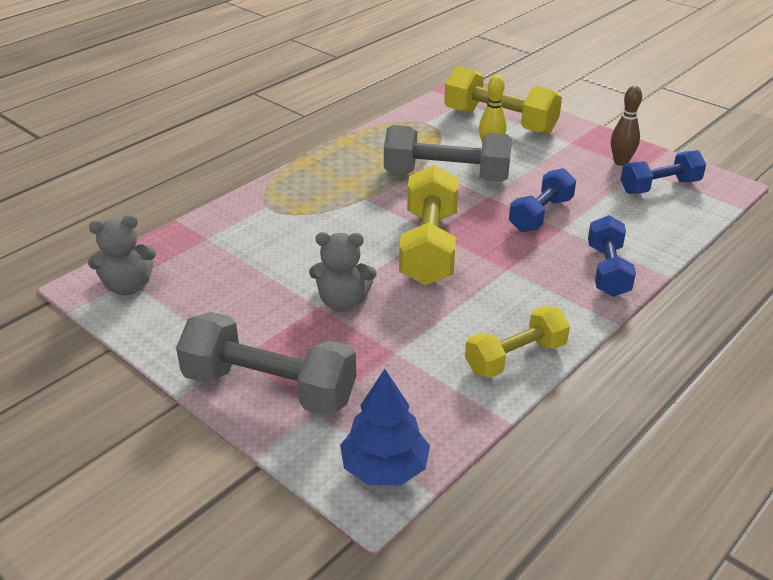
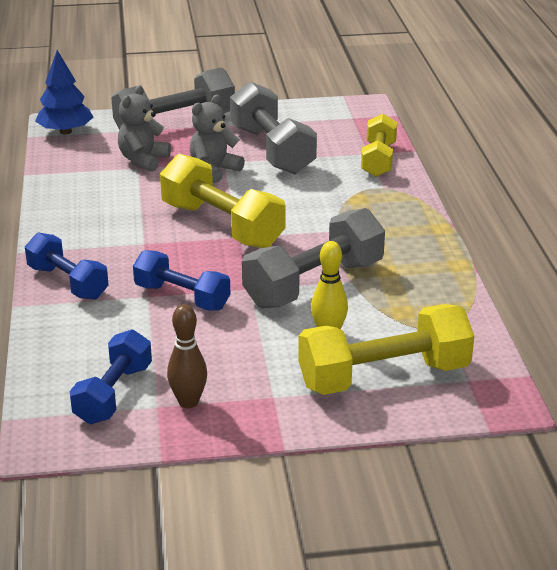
camera: 130 degrees right, 5 degrees down
(128, 286) = (344, 115): grey teddy bear -> grey teddy bear (143, 160)
(261, 290) = (271, 150): none -> grey dumbbell
(515, 357) = (63, 200): yellow dumbbell -> yellow dumbbell (378, 160)
(540, 214) = (182, 297): blue dumbbell -> blue dumbbell turned 45 degrees counterclockwise

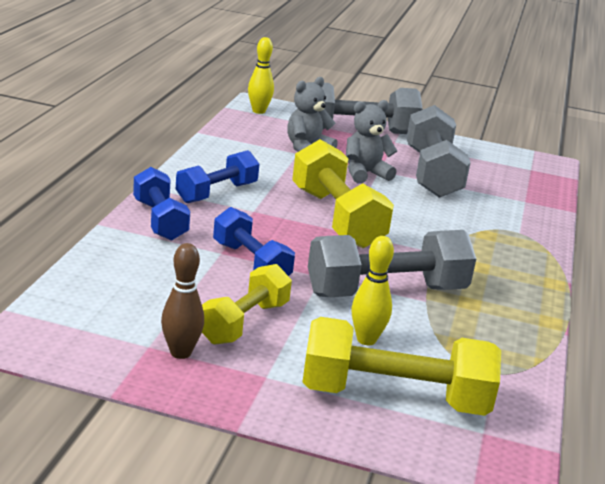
camera: 20 degrees right, 5 degrees down
(65, 131) = (258, 111): blue tree -> yellow bowling pin
(114, 394) = (119, 322): blue dumbbell -> blue dumbbell (217, 193)
(378, 160) = (531, 209): yellow dumbbell -> yellow dumbbell (244, 323)

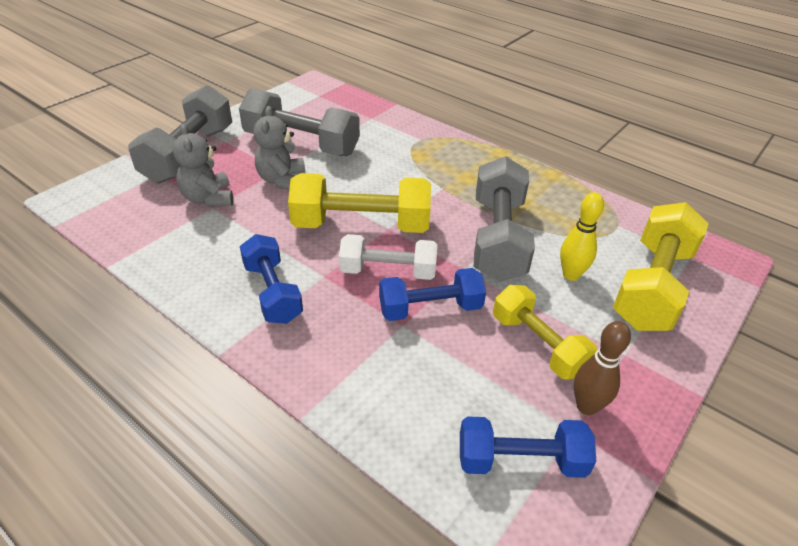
camera: 65 degrees left, 15 degrees up
(159, 220) = (316, 356): blue dumbbell -> blue dumbbell (520, 461)
(258, 111) = (90, 203): yellow bowling pin -> none
(284, 238) = (388, 271): none -> white dumbbell

